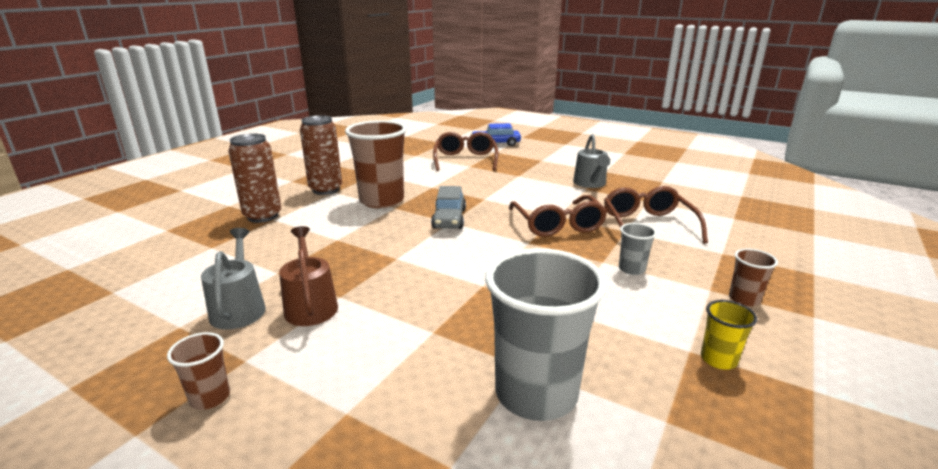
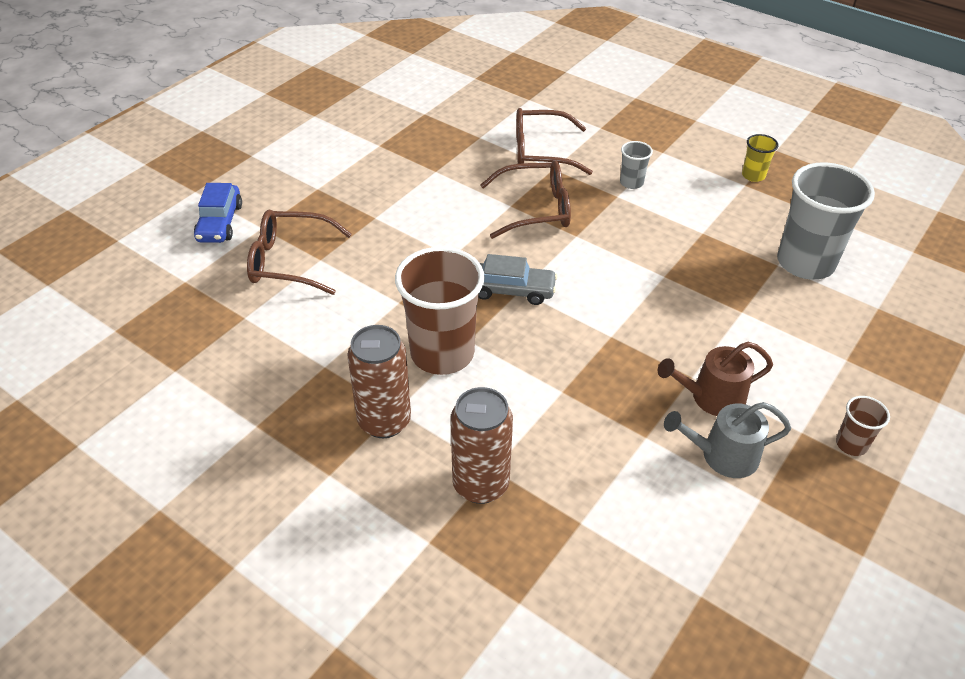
camera: 85 degrees left, 20 degrees up
(590, 183) = (419, 164): grey watering can -> none
(744, 299) = (676, 141): brown cup -> none

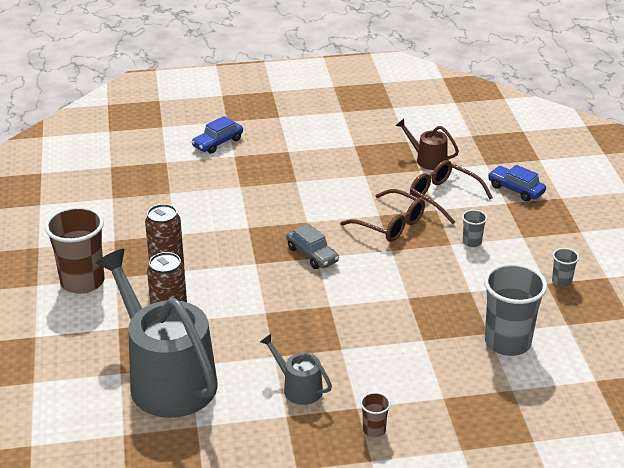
camera: 45 degrees right, 10 degrees down
(290, 261) = (224, 179): brown glasses -> none
(442, 353) = (234, 261): brown cup -> brown cup (82, 282)
(582, 563) = (166, 379): none -> grey watering can
(589, 110) = (516, 189): none -> blue car
(712, 397) = (335, 363): brown watering can -> brown watering can (427, 160)
(753, 175) = (561, 281): yellow cup -> grey cup

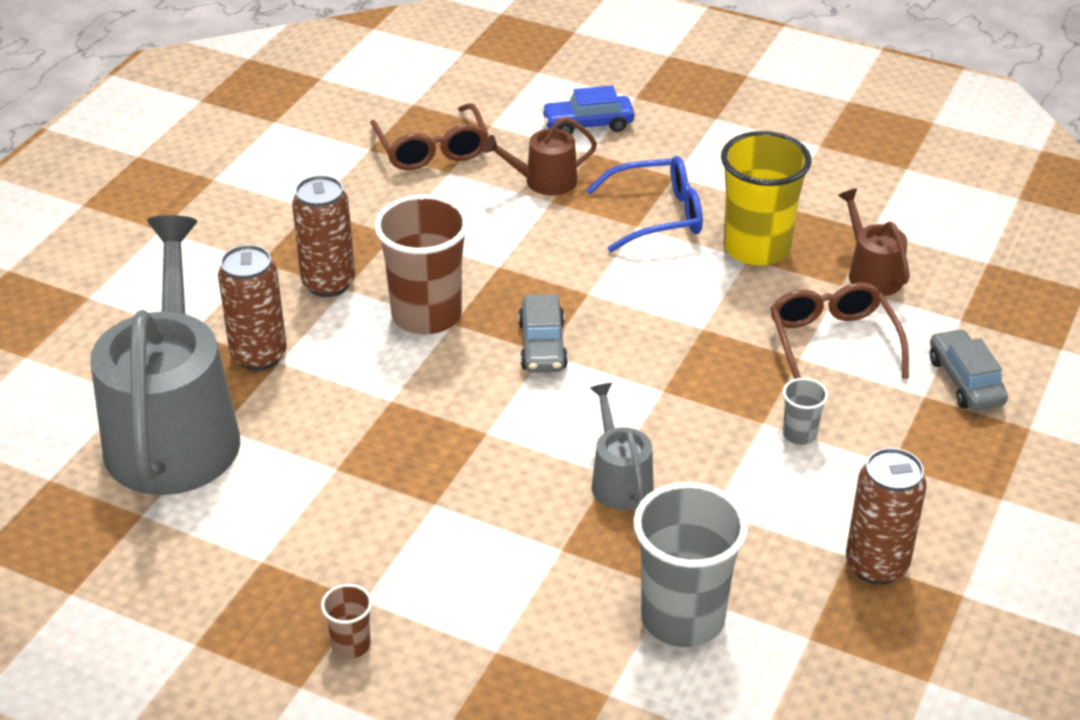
camera: 35 degrees right, 5 degrees up
(82, 282) = (215, 249): brown cup -> brown cup (426, 315)
(226, 178) = (544, 181): none -> brown watering can
(298, 388) = (318, 530): grey watering can -> grey watering can (619, 481)
(300, 172) = (657, 215): none -> blue glasses
(364, 169) = (756, 248): none -> yellow cup
(390, 224) = (703, 350): brown glasses -> brown glasses (432, 149)
(516, 189) = (965, 381): blue car -> grey car
(561, 281) = (876, 565): grey cup -> brown can

